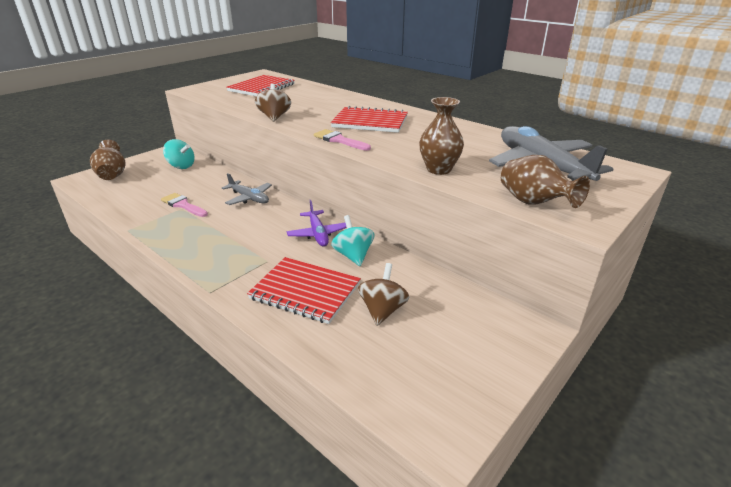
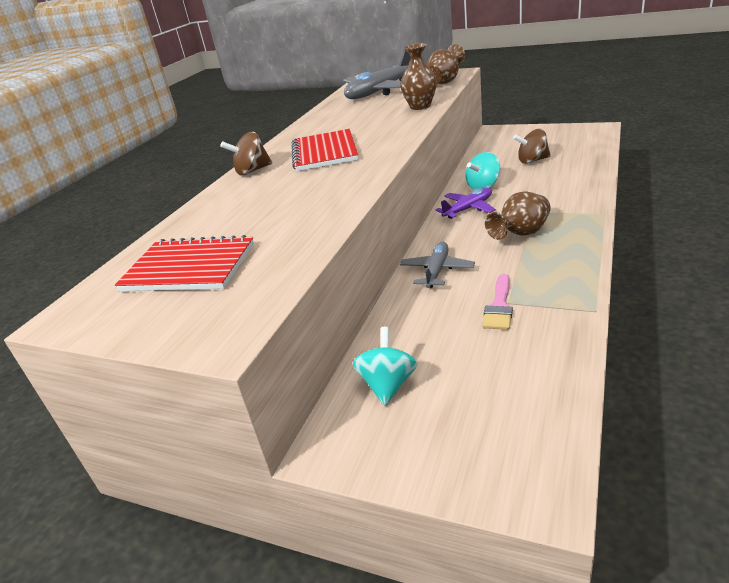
camera: 105 degrees left, 0 degrees up
(112, 175) = (487, 453): brown vase -> brown vase (521, 234)
(274, 117) = (345, 198): brown spinning top -> brown spinning top (252, 171)
(305, 291) = (549, 185): red notebook -> none
(339, 140) = (393, 147): pink brush -> none

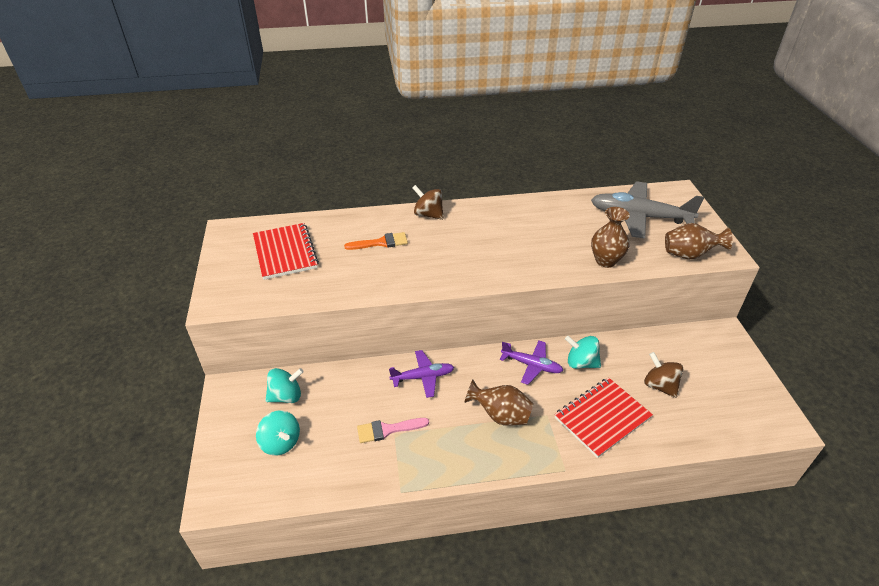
camera: 55 degrees right, 10 degrees up
(262, 200) = (381, 242): none -> orange brush
(324, 152) = (475, 240): red notebook -> red notebook (602, 418)
(437, 271) = (423, 377): grey plane -> purple plane
(469, 402) = (281, 443): none -> turquoise spinning top

